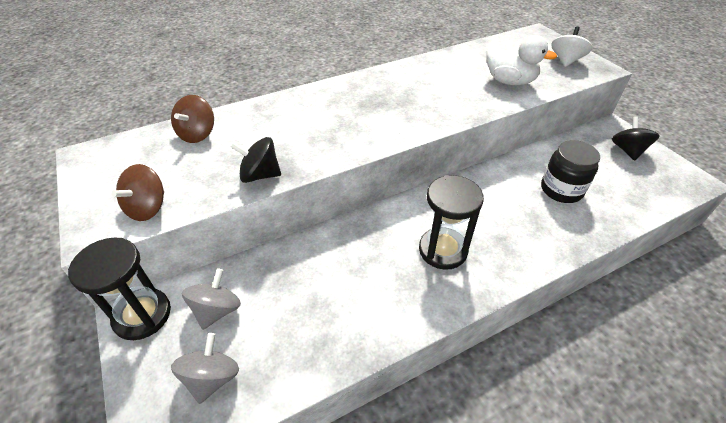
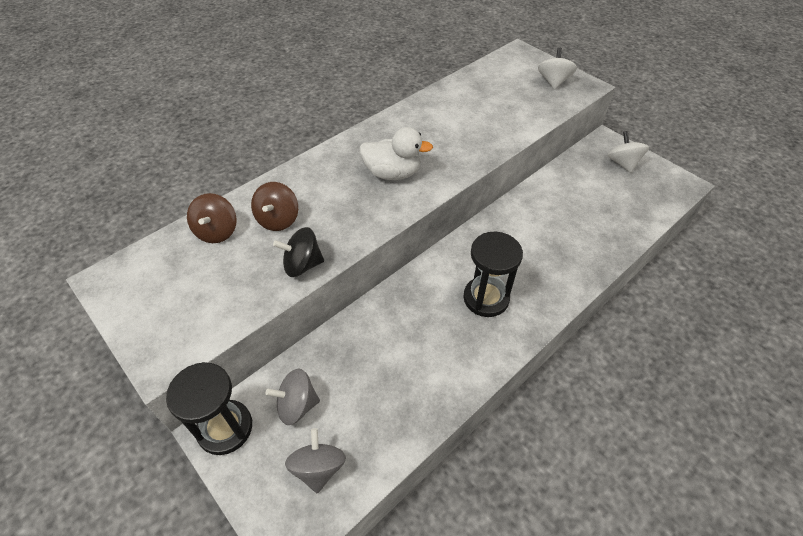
camera: 15 degrees left, 5 degrees up
(148, 208) = (204, 323): brown spinning top -> brown spinning top (278, 219)
(217, 310) = (297, 405): grey spinning top -> grey spinning top turned 105 degrees counterclockwise
(509, 81) = (507, 115): white duck -> white duck (392, 173)
(561, 190) = (574, 215): black jar -> none
(627, 150) = (622, 163): black spinning top -> white spinning top

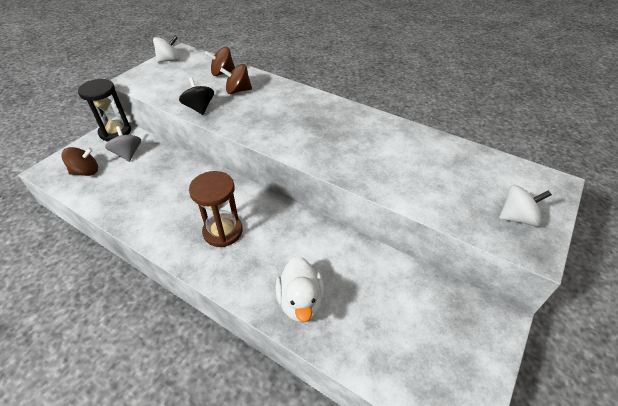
camera: 75 degrees right, 5 degrees down
(318, 468) = (86, 171): grey spinning top -> brown spinning top
(392, 173) = (303, 128): white duck -> white duck (300, 302)
(486, 298) = (223, 231): black hourglass -> brown hourglass
(622, 163) = (464, 340): white spinning top -> white spinning top (169, 60)

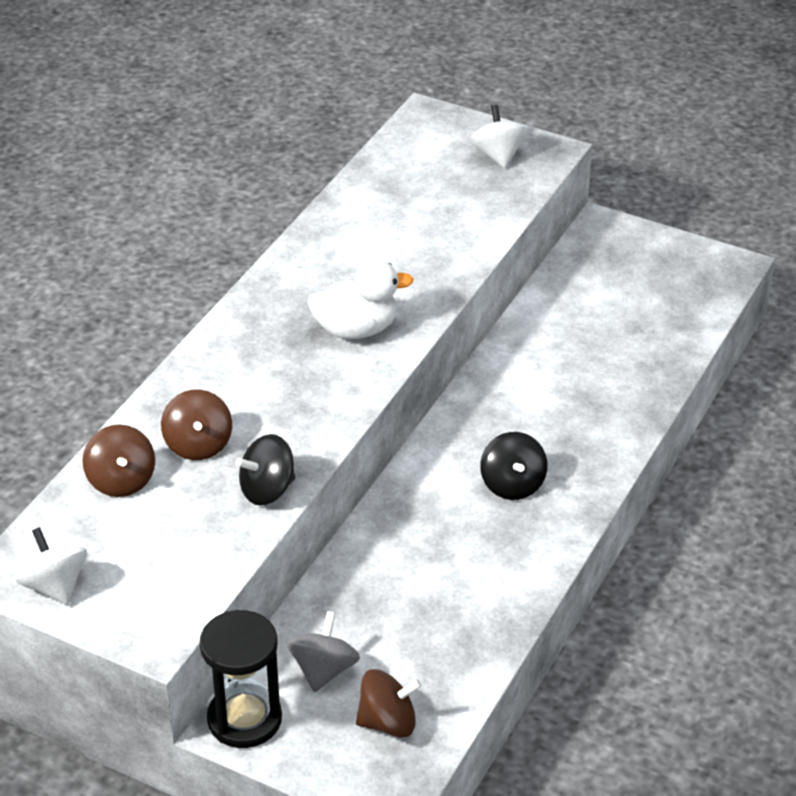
camera: 95 degrees left, 5 degrees down
(86, 171) = (388, 722): brown spinning top -> brown spinning top turned 105 degrees clockwise
(128, 154) = (323, 670): grey spinning top -> grey spinning top turned 135 degrees clockwise
(223, 231) = (512, 485): brown hourglass -> black spinning top
(300, 302) = (620, 389): white duck -> white duck (356, 329)

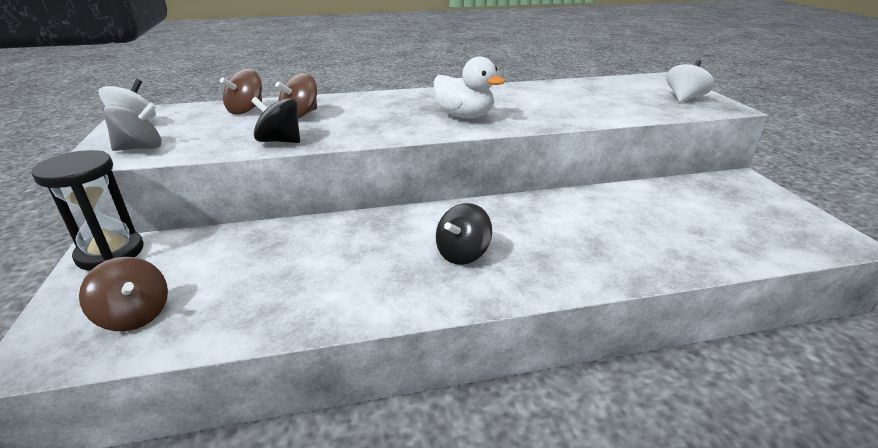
camera: 50 degrees right, 10 degrees down
(323, 670) = (183, 262): grey spinning top -> grey spinning top (140, 148)

